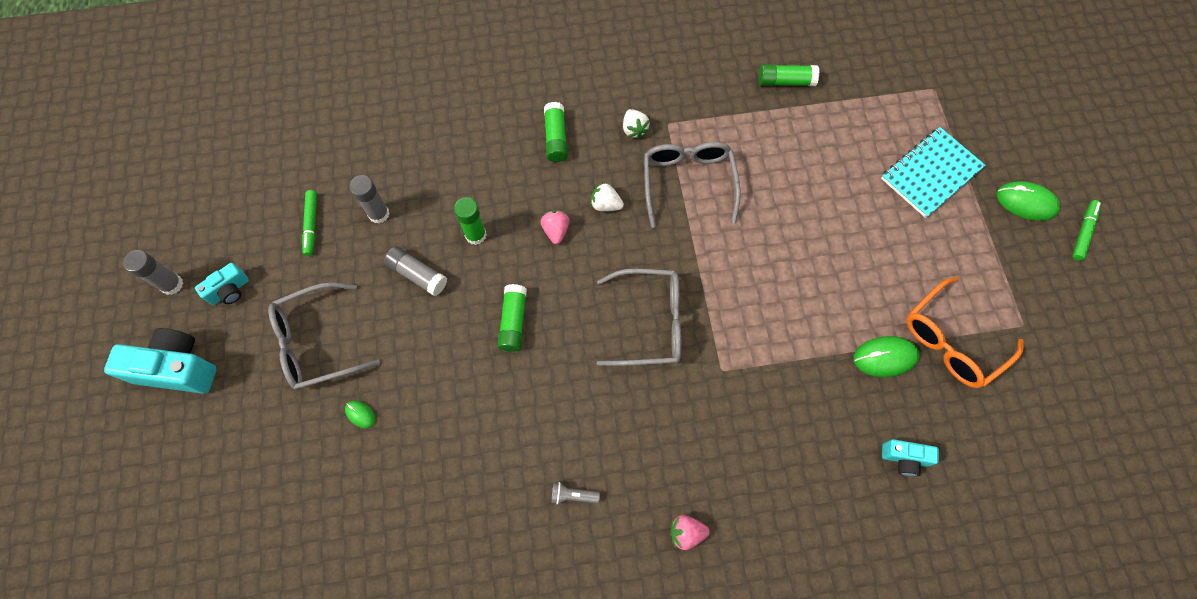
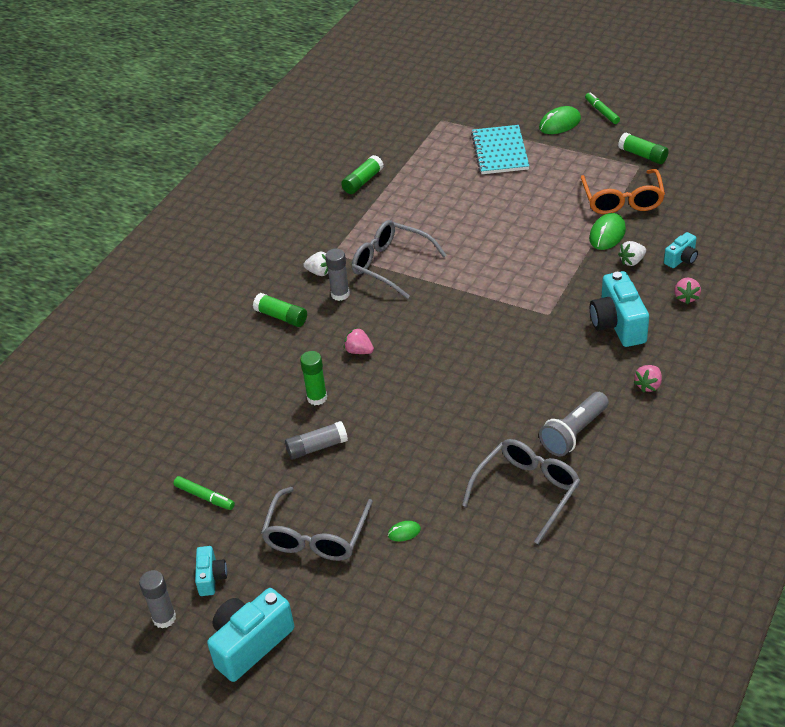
camera: 50 degrees left, 25 degrees down
(379, 214) = (239, 449): grey glue stick -> grey glue stick (340, 294)
(513, 321) = (410, 407): green glue stick -> green glue stick (642, 155)
(573, 495) = (574, 433): grey flashlight -> grey flashlight, size x2.03
(605, 205) = (365, 315): white strawberry -> white strawberry (632, 261)
(648, 322) = (479, 334): grey glasses -> grey glasses (526, 492)
(754, 449) = (618, 324): none -> turquoise camera
(846, 498) = (686, 297): none -> pink strawberry

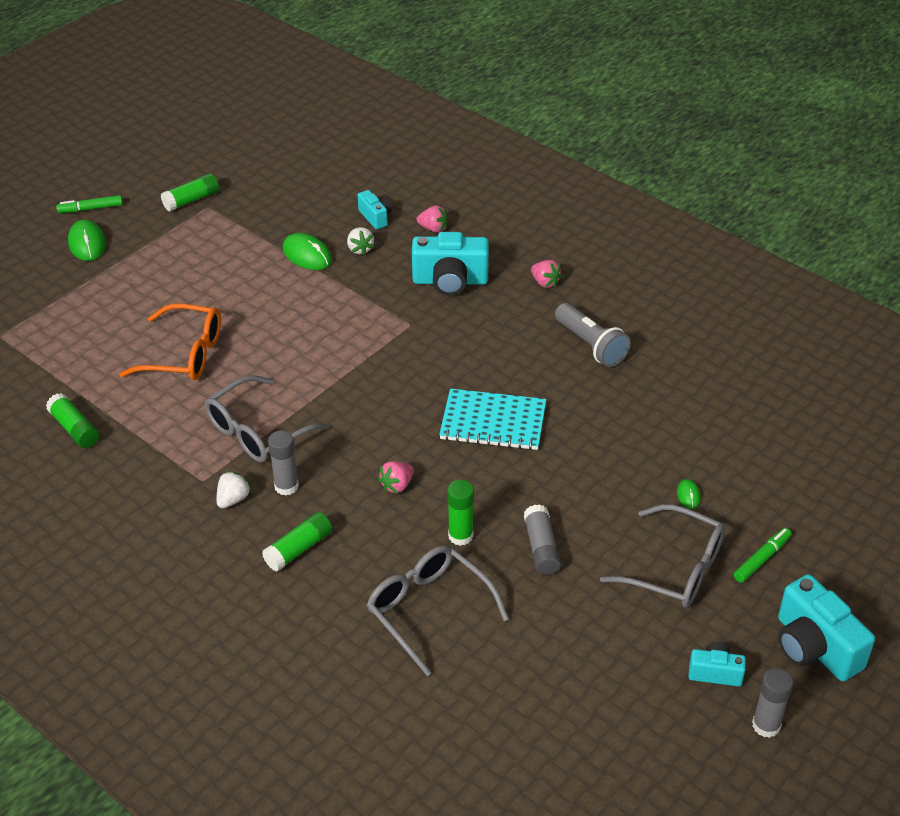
camera: 80 degrees left, 0 degrees up
(204, 497) = (587, 665): green marker -> green marker (762, 559)
(500, 152) = (104, 300): turquoise notebook -> turquoise notebook (493, 422)
(526, 492) = (659, 395): grey glasses -> grey glasses (429, 611)
(622, 200) = (257, 232): orange glasses -> orange glasses (183, 354)

